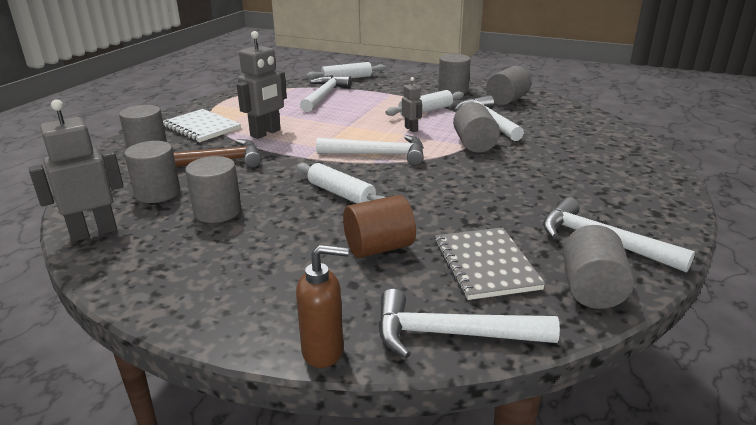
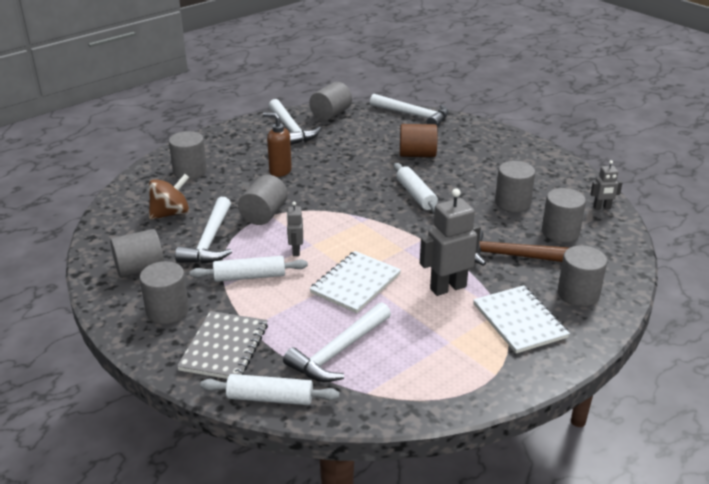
camera: 155 degrees left, 5 degrees up
(93, 232) = (602, 208): grey robot -> grey robot, size x0.54
(323, 351) = (473, 122): brown soap dispenser -> brown soap dispenser (280, 171)
(342, 122) = (355, 283): none -> white notebook
(378, 154) = (357, 225): white hammer -> none
(485, 265) = (367, 134): grey notebook -> grey notebook (224, 347)
(553, 129) = (170, 213): none -> brown spinning top
(610, 161) = (190, 171): none -> grey cylinder

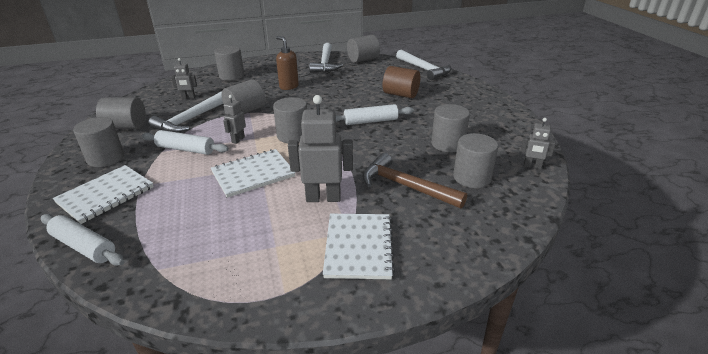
camera: 25 degrees right, 0 degrees up
(170, 213) = (188, 98): brown spinning top -> grey robot
(224, 347) = (106, 195): grey notebook -> white notebook
(339, 351) = (178, 225): white hammer -> none
(416, 195) = (370, 121): white rolling pin -> white rolling pin turned 75 degrees clockwise
(578, 294) = (441, 238): grey cylinder -> grey cylinder (293, 136)

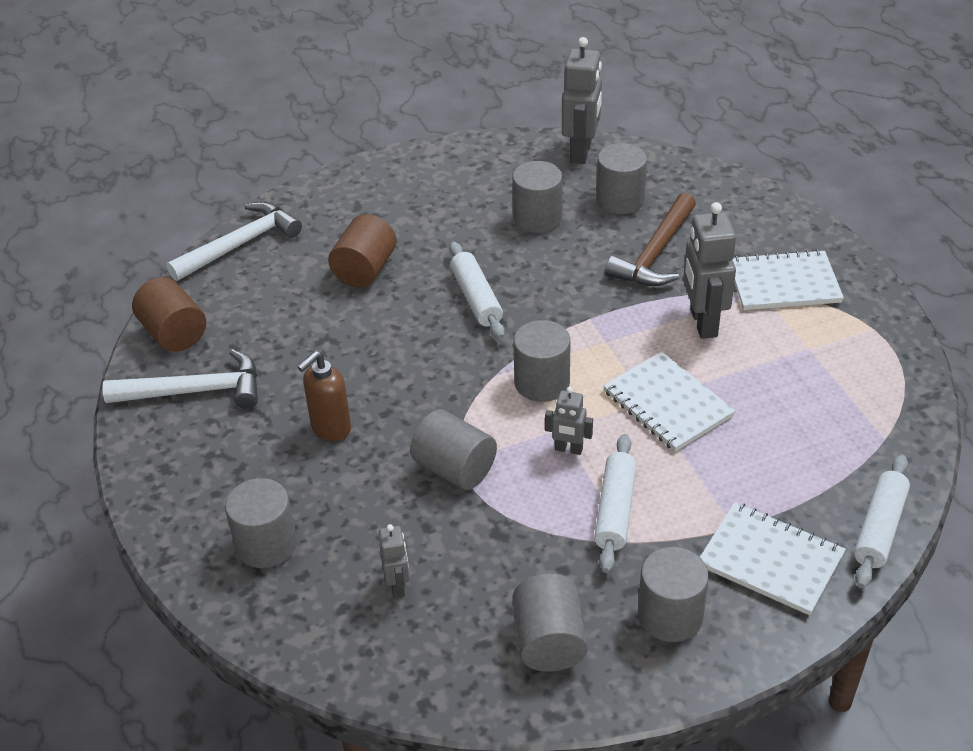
camera: 95 degrees left, 10 degrees up
(190, 119) = (502, 544): white hammer -> none
(363, 59) = (174, 333): grey cylinder -> brown cylinder
(532, 166) = (581, 152): grey robot -> grey robot, size x1.87

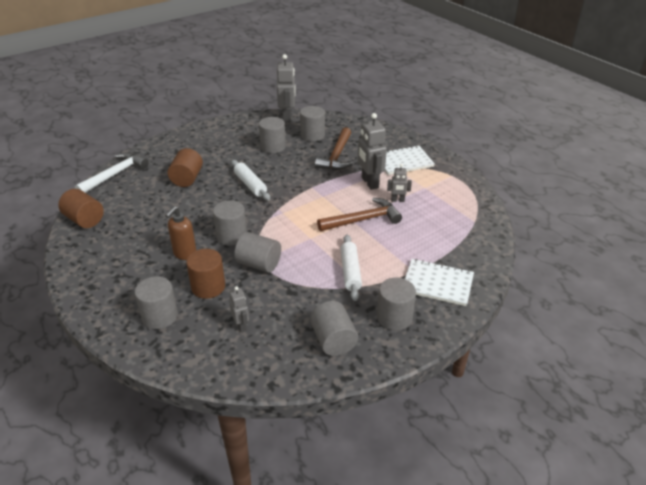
camera: 15 degrees left, 5 degrees down
(195, 391) = (102, 246): white hammer -> none
(357, 501) = (208, 287): none -> brown cylinder
(542, 382) = (295, 218): grey cylinder -> grey cylinder (231, 236)
(568, 449) = (317, 247): grey robot -> grey robot (397, 200)
(667, 404) = (363, 220): white notebook -> brown hammer
(879, 528) = (486, 261): white rolling pin -> none

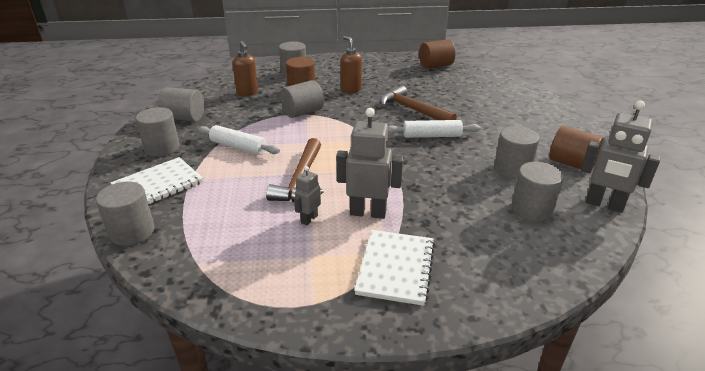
camera: 120 degrees right, 5 degrees down
(115, 175) = (501, 82): white hammer -> none
(187, 179) = (470, 109): brown cylinder -> brown cylinder (571, 163)
(231, 236) = (353, 110): grey cylinder -> grey cylinder (132, 232)
(241, 326) = (247, 93): grey robot -> brown soap dispenser
(337, 156) = (457, 211): brown hammer -> brown hammer (413, 110)

